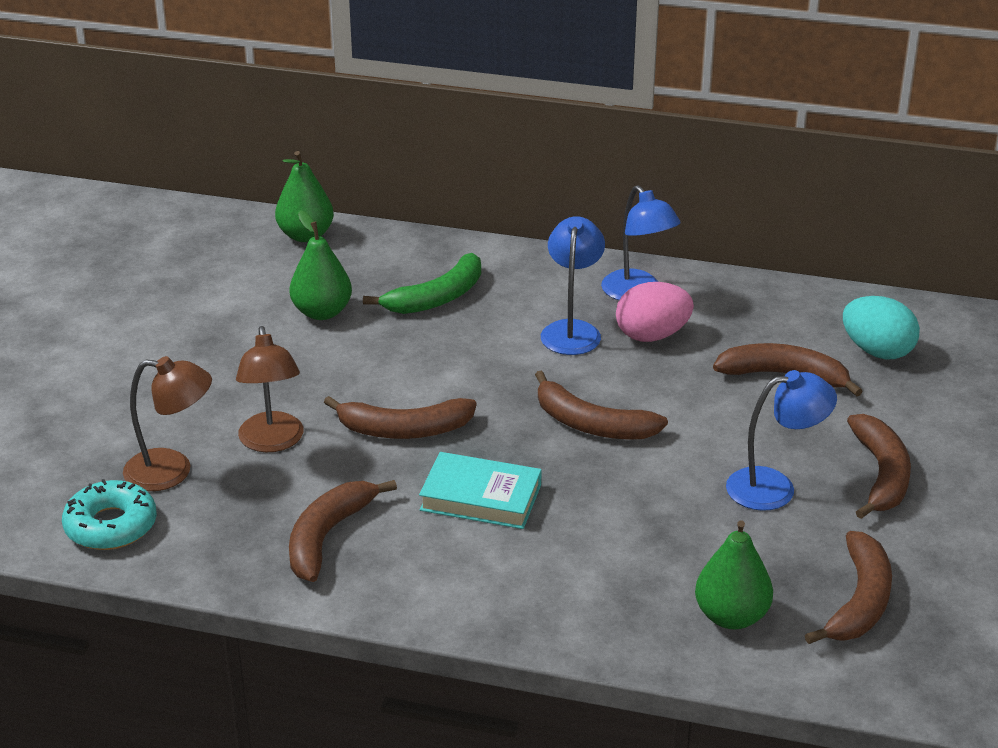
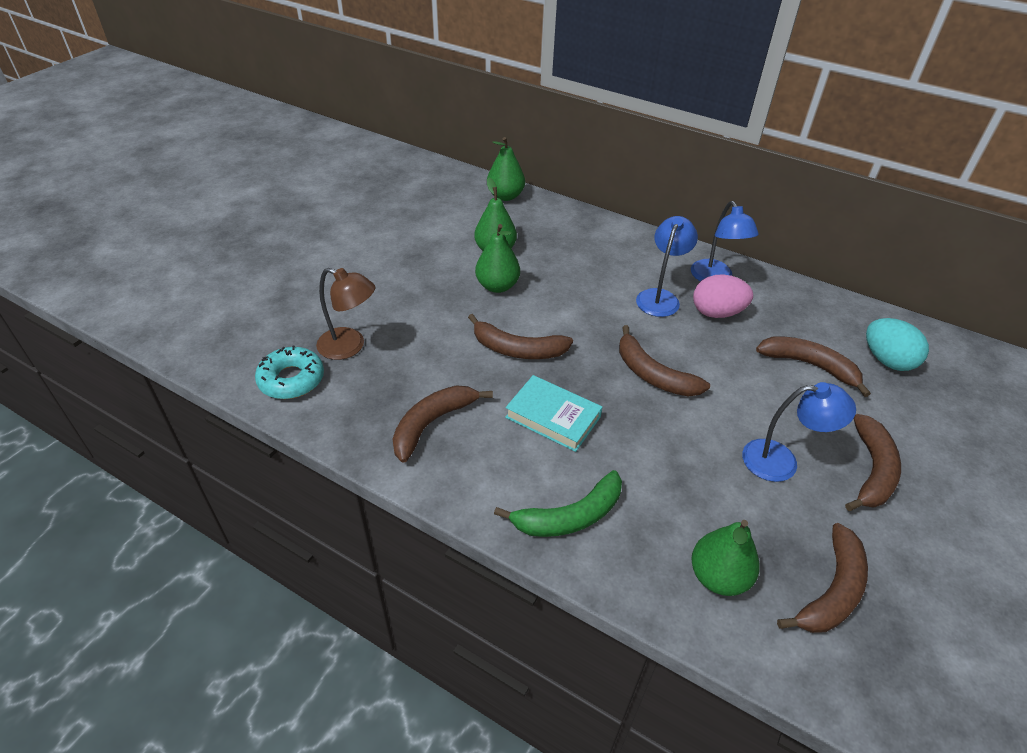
camera: 15 degrees right, 10 degrees up
(272, 442) = (425, 339): brown lamp -> none
(344, 358) = (497, 286): none -> green pear
(437, 298) = (574, 255): green banana -> green banana (570, 516)

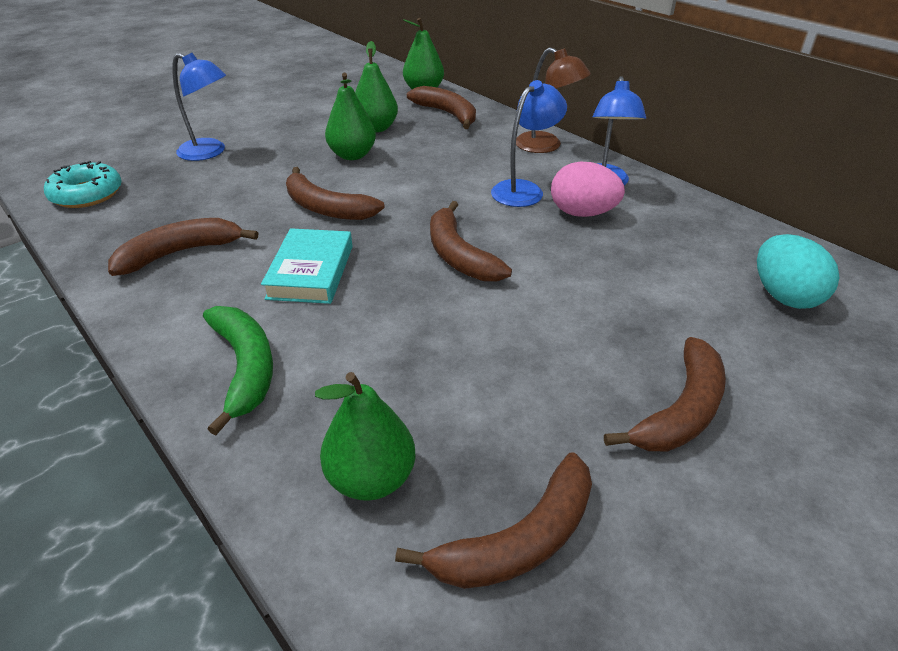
camera: 20 degrees right, 5 degrees down
(350, 346) = (164, 179): brown lamp -> brown lamp (546, 146)
(553, 417) = (311, 272): turquoise book -> turquoise book turned 45 degrees clockwise
(570, 516) = (245, 368): green banana -> green banana turned 105 degrees counterclockwise
(781, 461) = (556, 372): blue lamp -> blue lamp (209, 152)
(809, 365) = (668, 282): brown banana -> brown banana (447, 114)

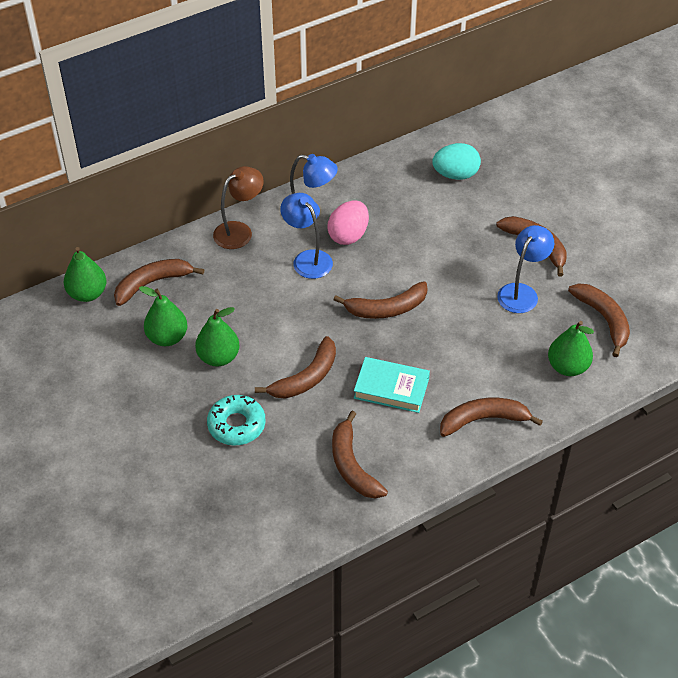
camera: 80 degrees left, 10 degrees up
(87, 194) = (241, 546): turquoise donut -> turquoise donut (236, 425)
(209, 152) = (181, 462): blue lamp -> blue lamp (521, 292)
(245, 368) = (483, 420): green banana -> brown banana

